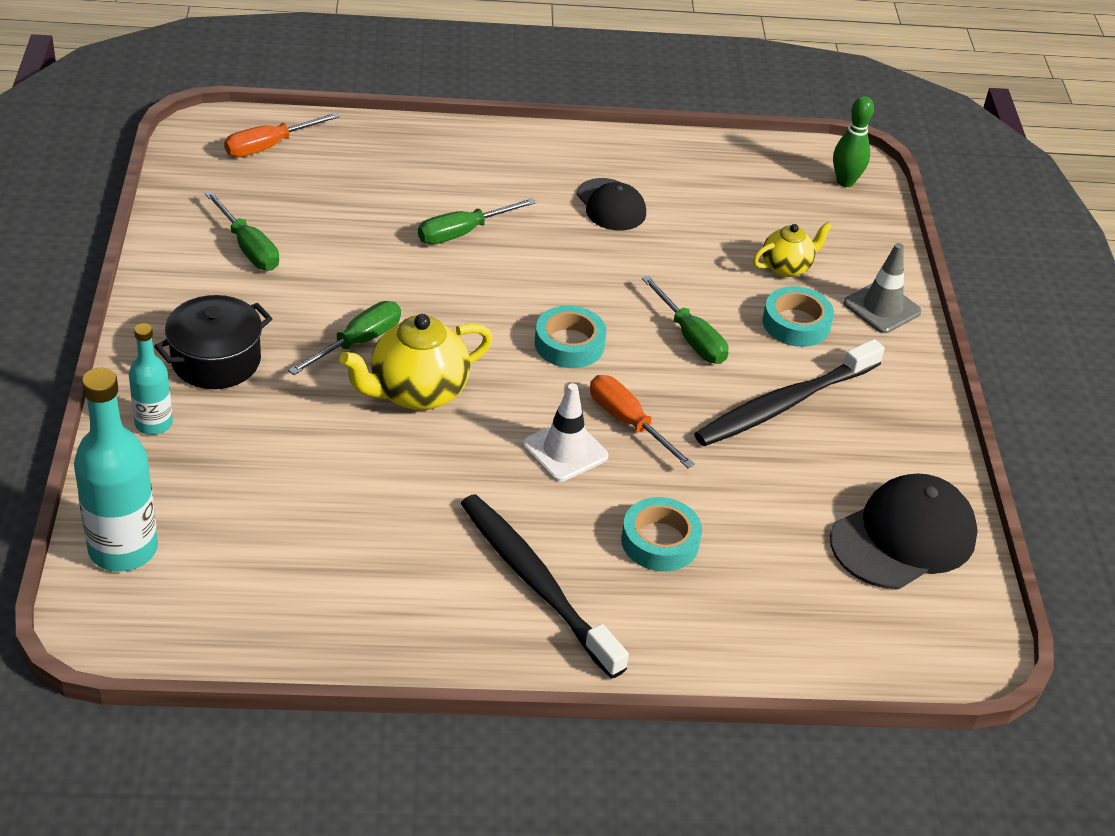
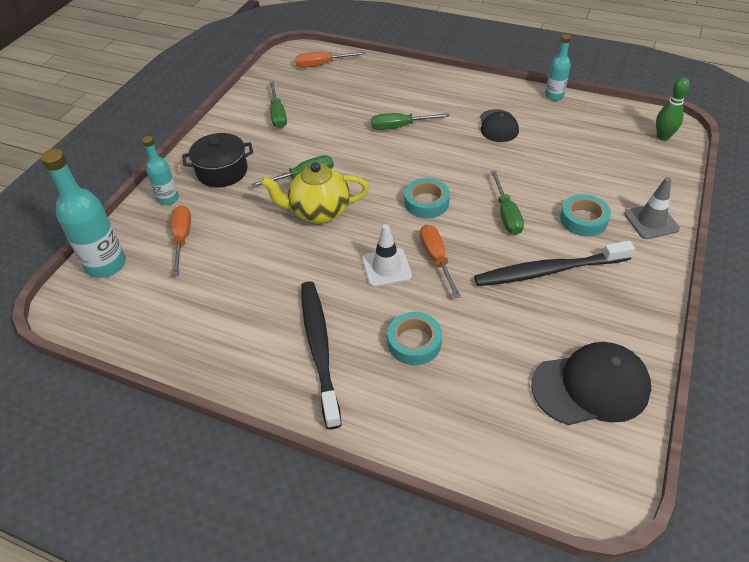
camera: 30 degrees right, 5 degrees up
(223, 481) = (182, 239): none -> orange screwdriver
(668, 142) = (554, 96): none -> turquoise bottle
(786, 267) = (595, 183): yellow teapot -> none

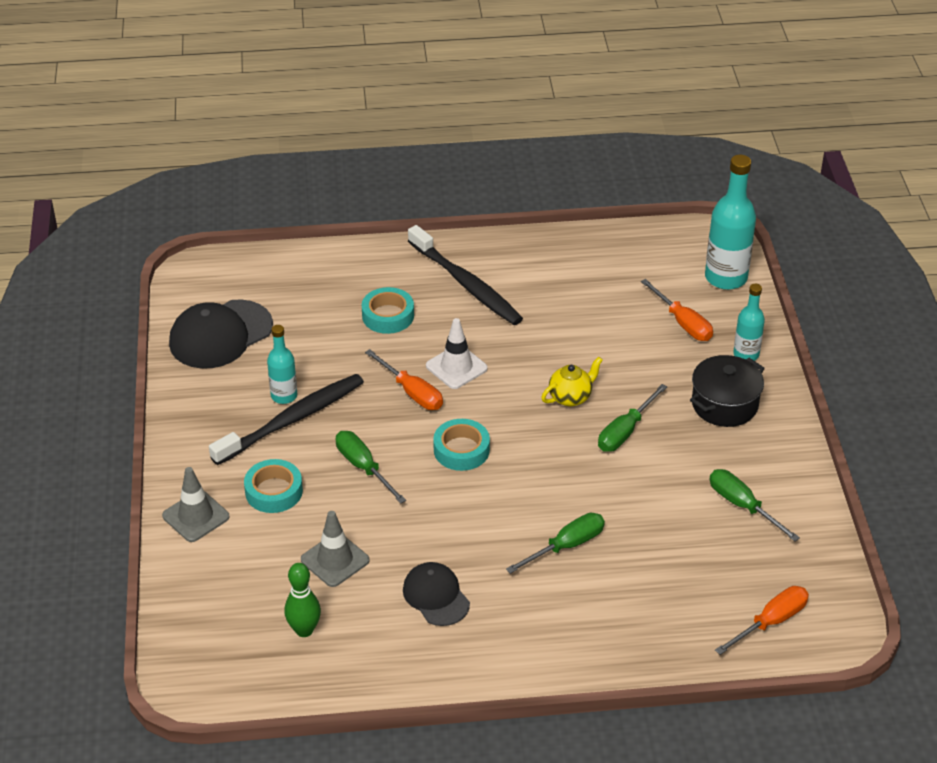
camera: 150 degrees right, 5 degrees down
(319, 212) = (570, 397): yellow teapot -> yellow teapot, size x0.60
(554, 96) = (381, 687): turquoise bottle -> turquoise bottle (284, 396)
(555, 163) = (335, 560): none -> grey traffic cone
(663, 137) = (202, 660): green bowling pin -> green bowling pin (304, 630)

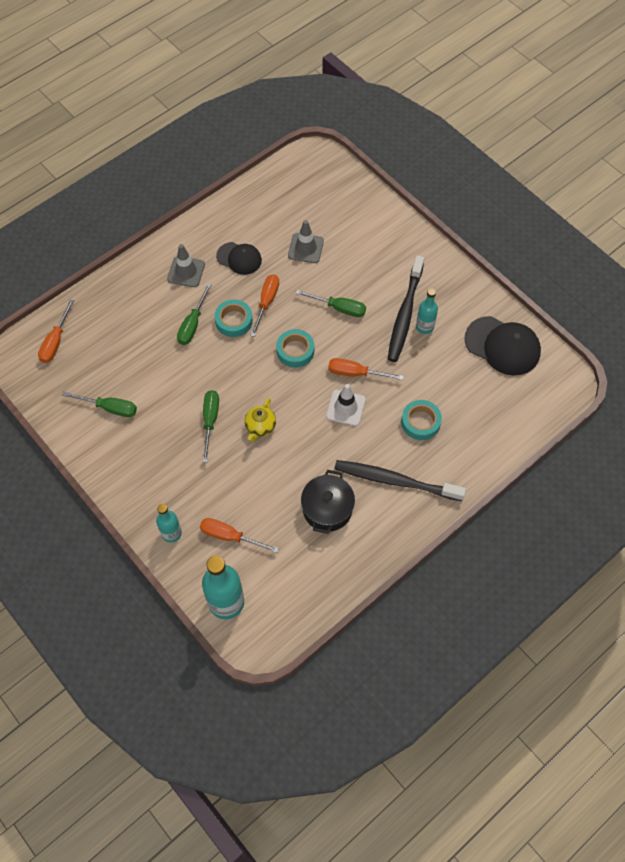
camera: 145 degrees right, 20 degrees up
(196, 516) = (397, 231): grey traffic cone -> grey traffic cone (186, 272)
(220, 335) = (502, 346): black cap -> black cap turned 105 degrees clockwise
(274, 491) = (372, 267): turquoise tape -> turquoise tape (234, 321)
(304, 630) = (288, 206): green bowling pin -> none
(448, 521) = (266, 302): none -> orange screwdriver
(724, 404) = (162, 480): black pot -> black pot (327, 509)

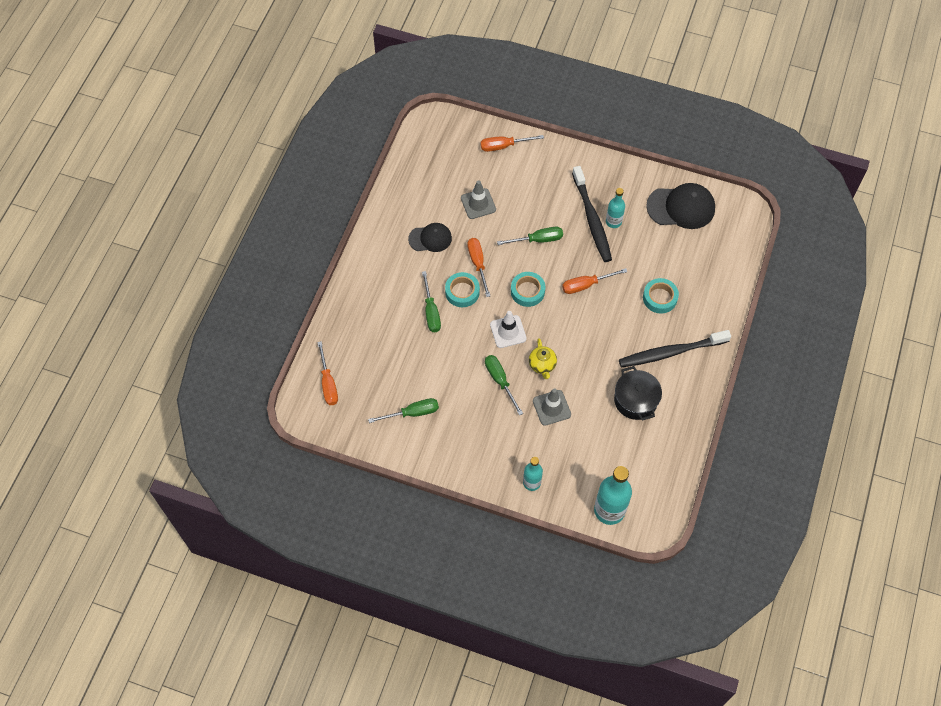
camera: 30 degrees left, 0 degrees up
(186, 272) = (394, 271): grey traffic cone -> grey traffic cone (551, 408)
(230, 536) = (577, 460): orange screwdriver -> orange screwdriver (504, 146)
(345, 408) = (596, 316): white traffic cone -> white traffic cone (508, 331)

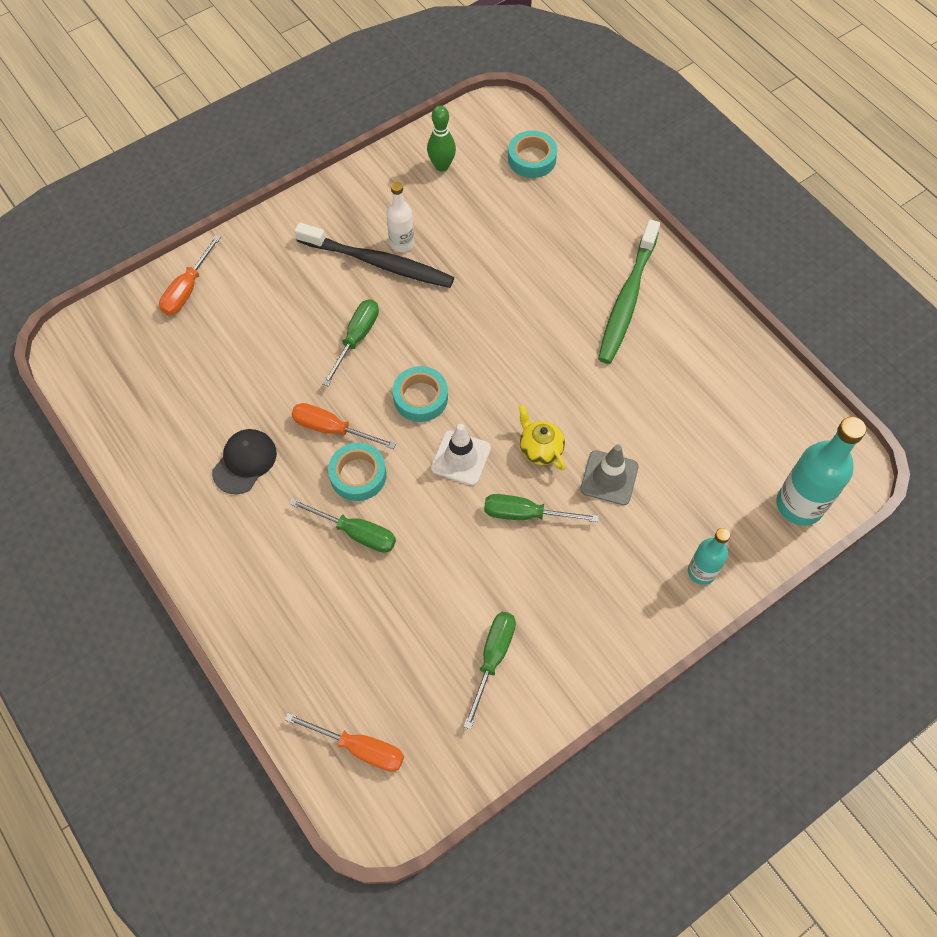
camera: 55 degrees left, 0 degrees up
(478, 204) = (244, 371): grey traffic cone -> none
(542, 365) = (540, 449): yellow teapot -> yellow teapot turned 150 degrees counterclockwise
(586, 285) = (465, 327): orange screwdriver -> none
(613, 222) = (402, 243): turquoise bottle -> white bottle
(635, 400) = (665, 378): black pot -> none
(660, 298) = (545, 263): turquoise tape -> turquoise tape (532, 159)
(671, 352) = (627, 299): black toothbrush -> green toothbrush
(681, 207) = (442, 166): black cap -> green bowling pin

